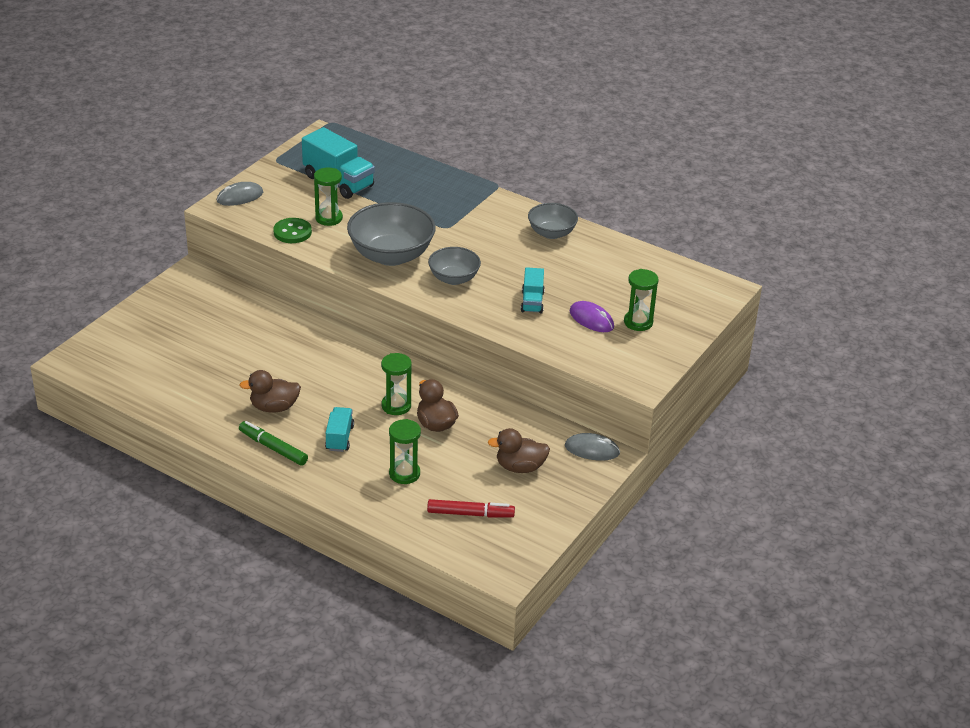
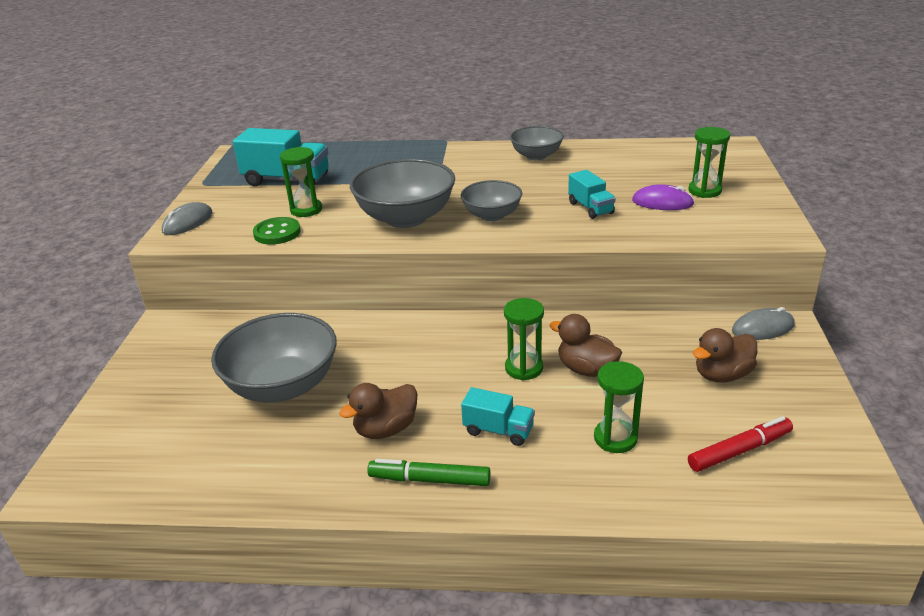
camera: 25 degrees left, 5 degrees down
(235, 351) = (283, 386): none -> grey bowl
(339, 438) = (498, 430): turquoise truck -> turquoise truck turned 135 degrees clockwise

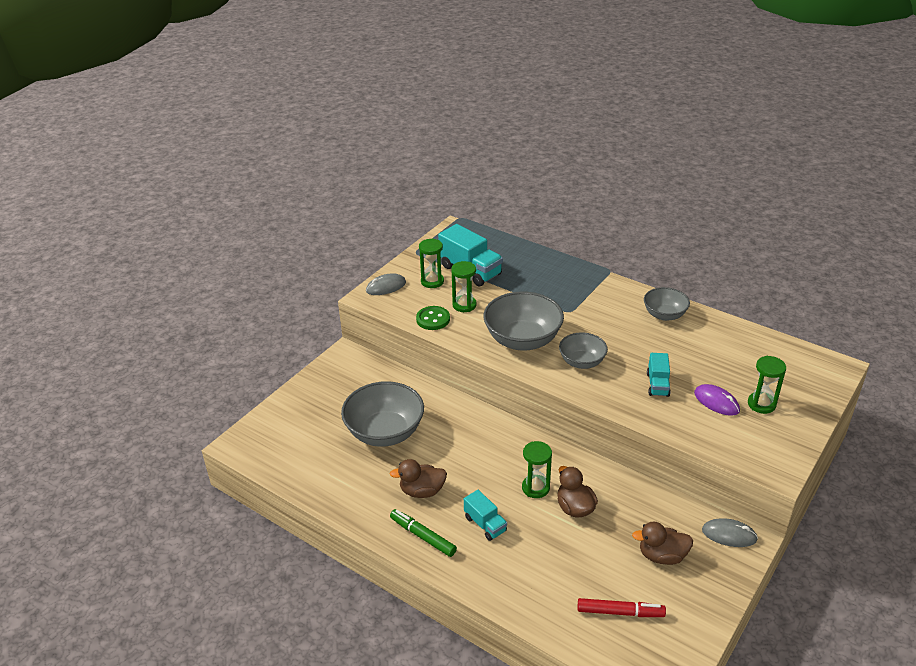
camera: 30 degrees right, 5 degrees up
(615, 438) = (550, 564): green hourglass -> green hourglass (432, 281)

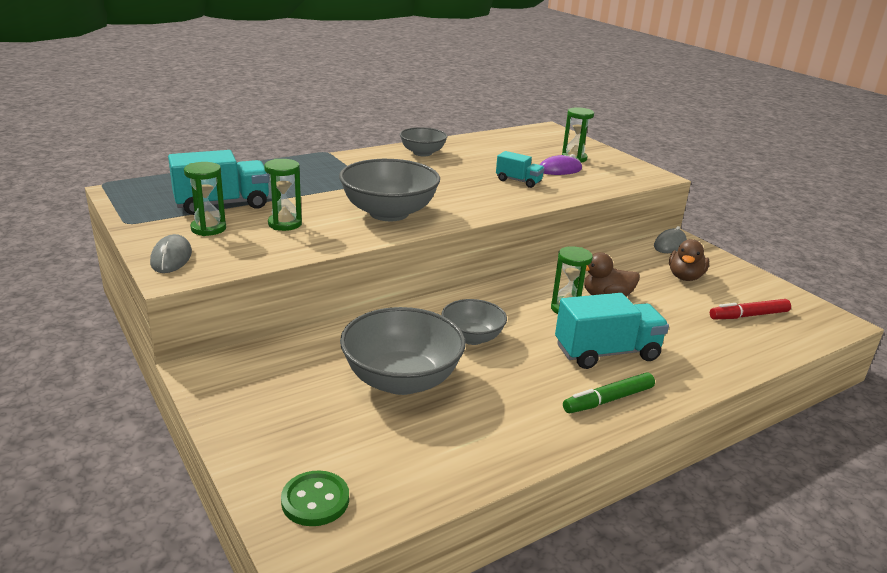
camera: 70 degrees left, 10 degrees down
(422, 491) = (530, 380): brown duck -> none
(433, 319) = (287, 247): green button -> green button (315, 500)
(485, 524) = (606, 353): turquoise truck -> turquoise truck, size x1.76
(582, 362) = (455, 198): grey bowl -> grey bowl (472, 337)
(619, 612) = (749, 315): red marker -> red marker turned 135 degrees counterclockwise

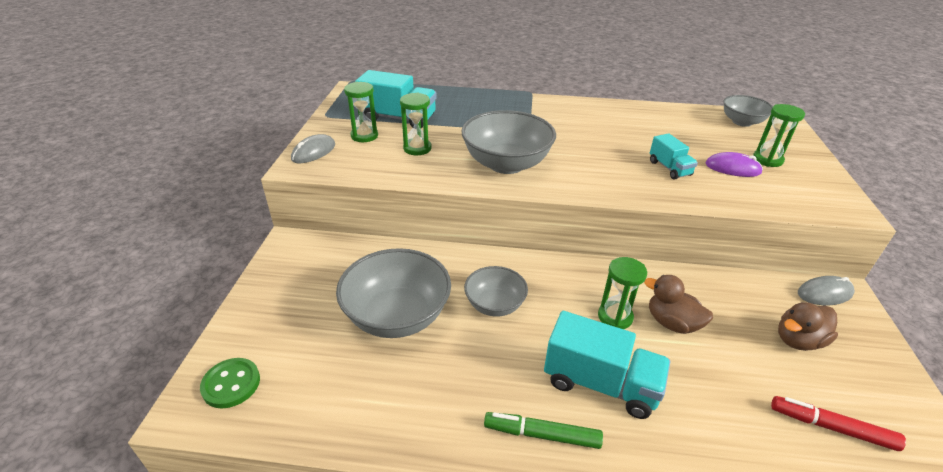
camera: 40 degrees right, 10 degrees up
(422, 153) = (611, 113): grey bowl -> grey bowl (742, 122)

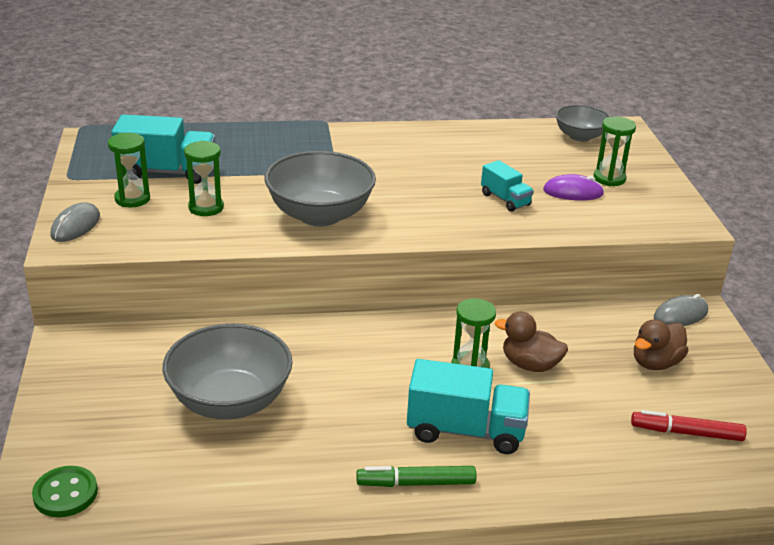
camera: 15 degrees left, 5 degrees down
(495, 305) = (337, 374): grey bowl -> none

